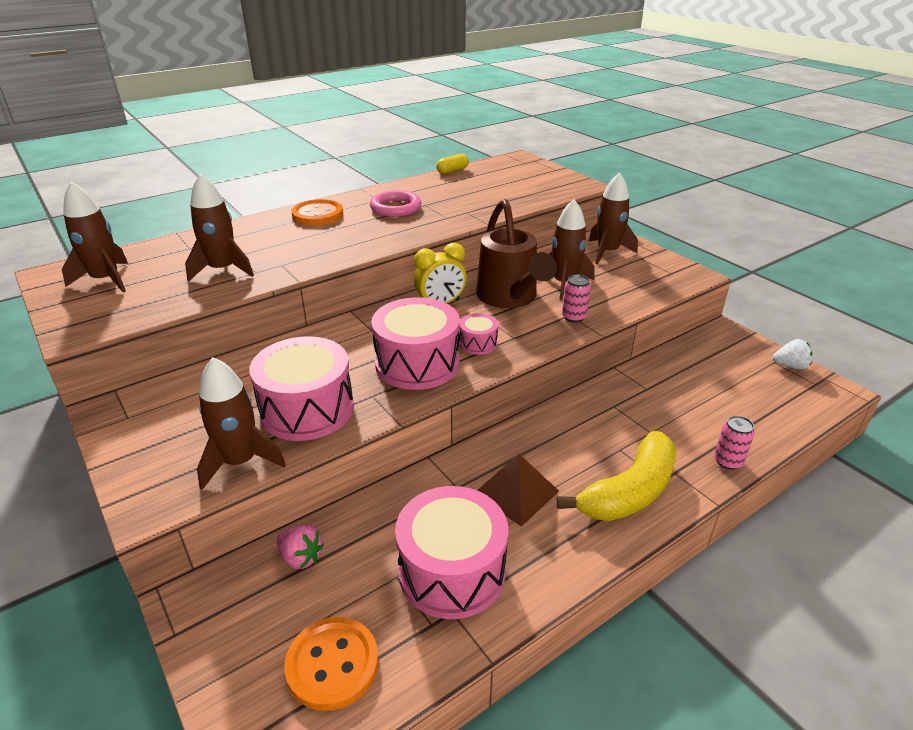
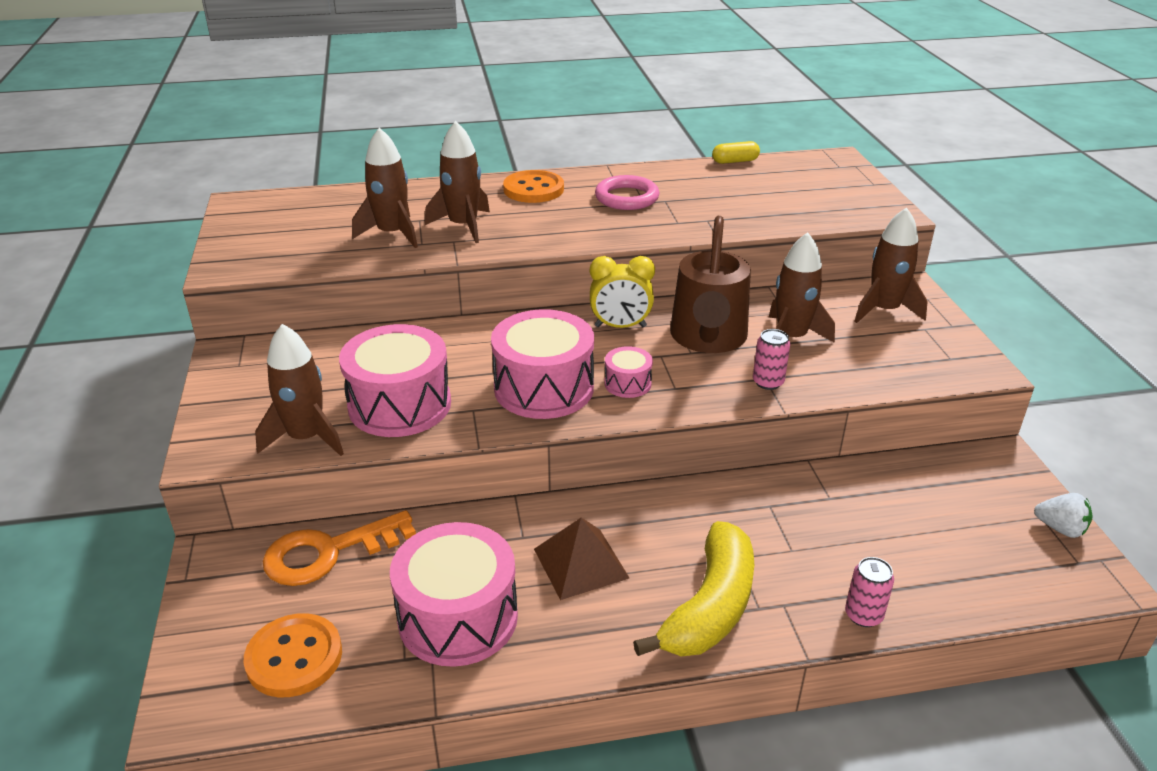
camera: 25 degrees right, 0 degrees up
(106, 280) = (280, 220): brown rocket -> brown rocket (463, 226)
(301, 557) = (328, 552): pink strawberry -> orange key
(630, 492) = (710, 607): yellow banana -> yellow banana turned 45 degrees counterclockwise

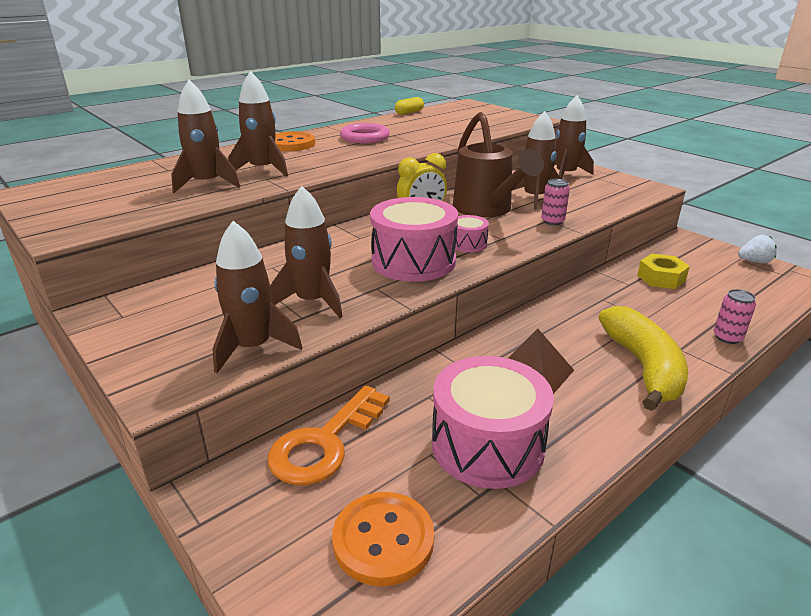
camera: 30 degrees left, 5 degrees down
(400, 405) = (312, 301): pink drum -> brown rocket
(884, 504) = (661, 278): none -> yellow nut

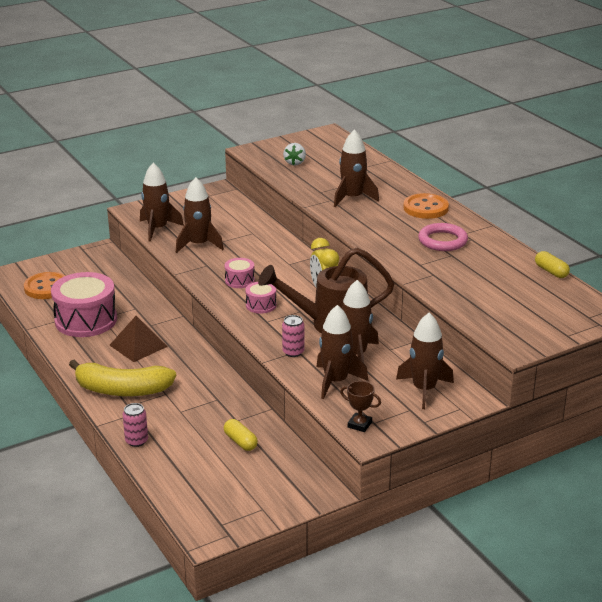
camera: 100 degrees right, 0 degrees up
(207, 184) = (325, 181): brown rocket -> brown rocket (336, 381)
(325, 443) = (115, 276): orange key -> none
(413, 261) = (239, 280): pink drum -> pink drum, size x0.48
(639, 191) = (359, 425): none -> brown trophy
(661, 278) = (240, 442): yellow nut -> yellow capsule
(754, 262) = (253, 517): white strawberry -> white strawberry (295, 163)

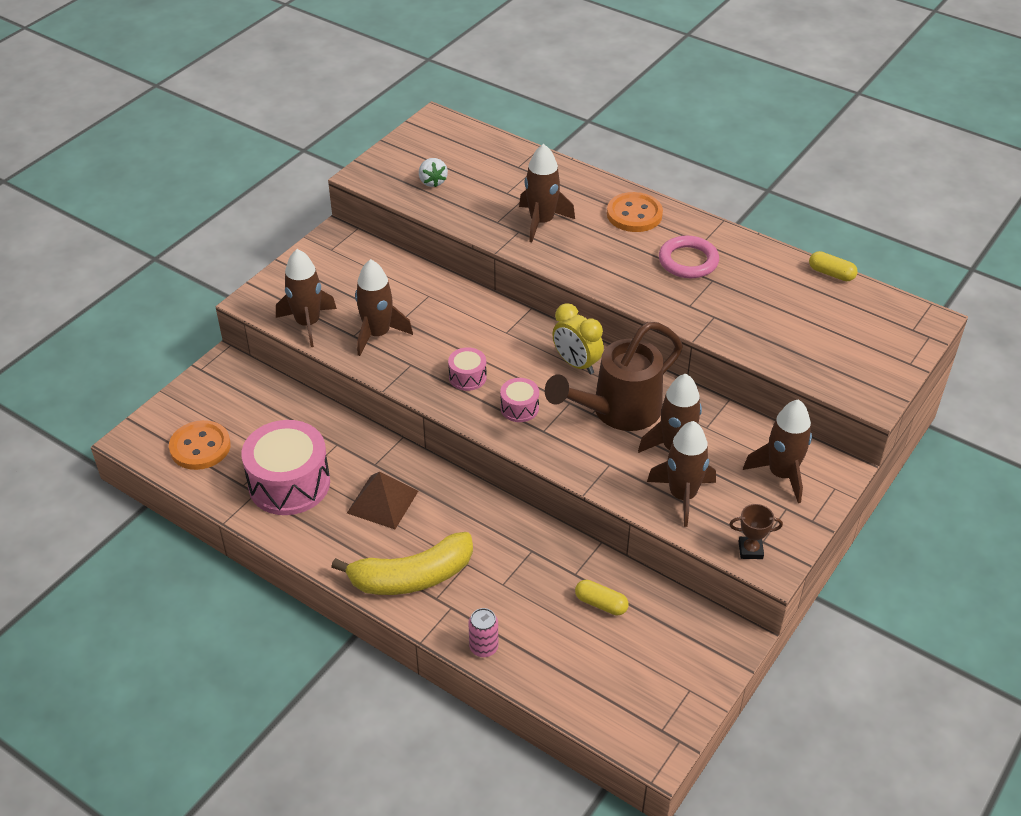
camera: 25 degrees left, 15 degrees up
(293, 352) = (606, 468): pink can -> none

